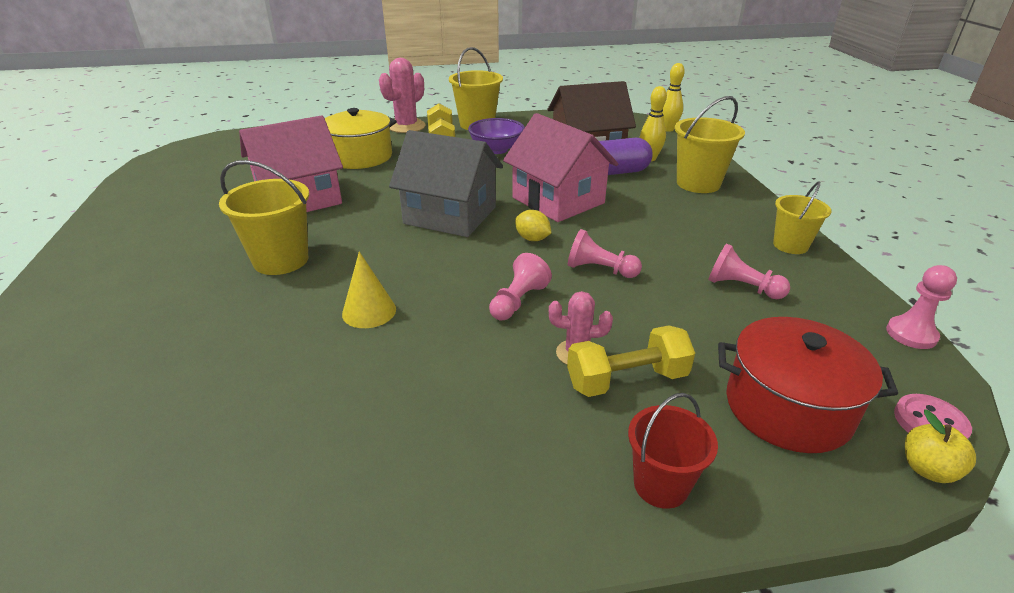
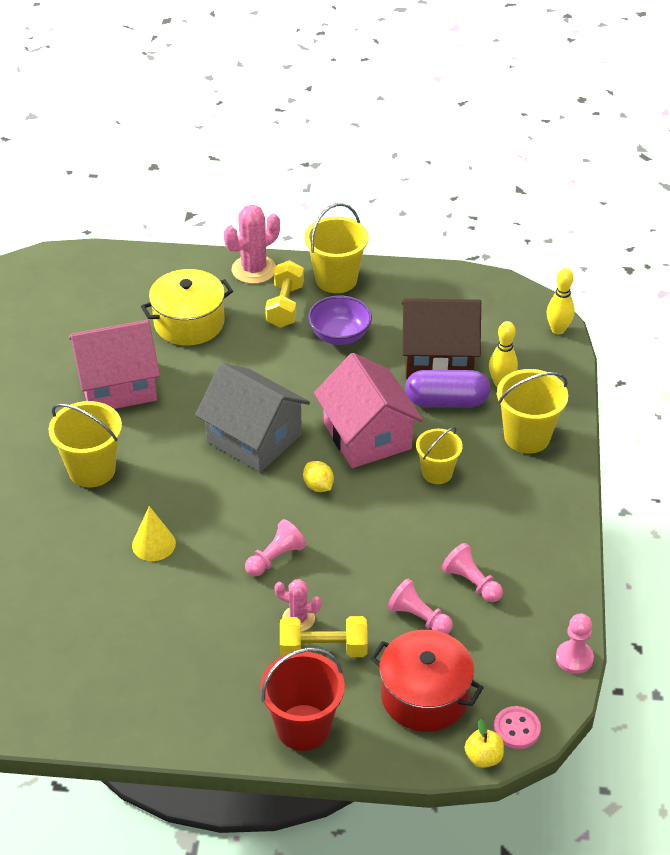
camera: 15 degrees right, 10 degrees up
(600, 270) = (360, 537): pink pawn -> pink pawn (418, 617)
(661, 485) = (303, 727): red bucket -> red bucket, size x1.55
(790, 245) = (554, 543): yellow bucket -> yellow bucket (437, 473)

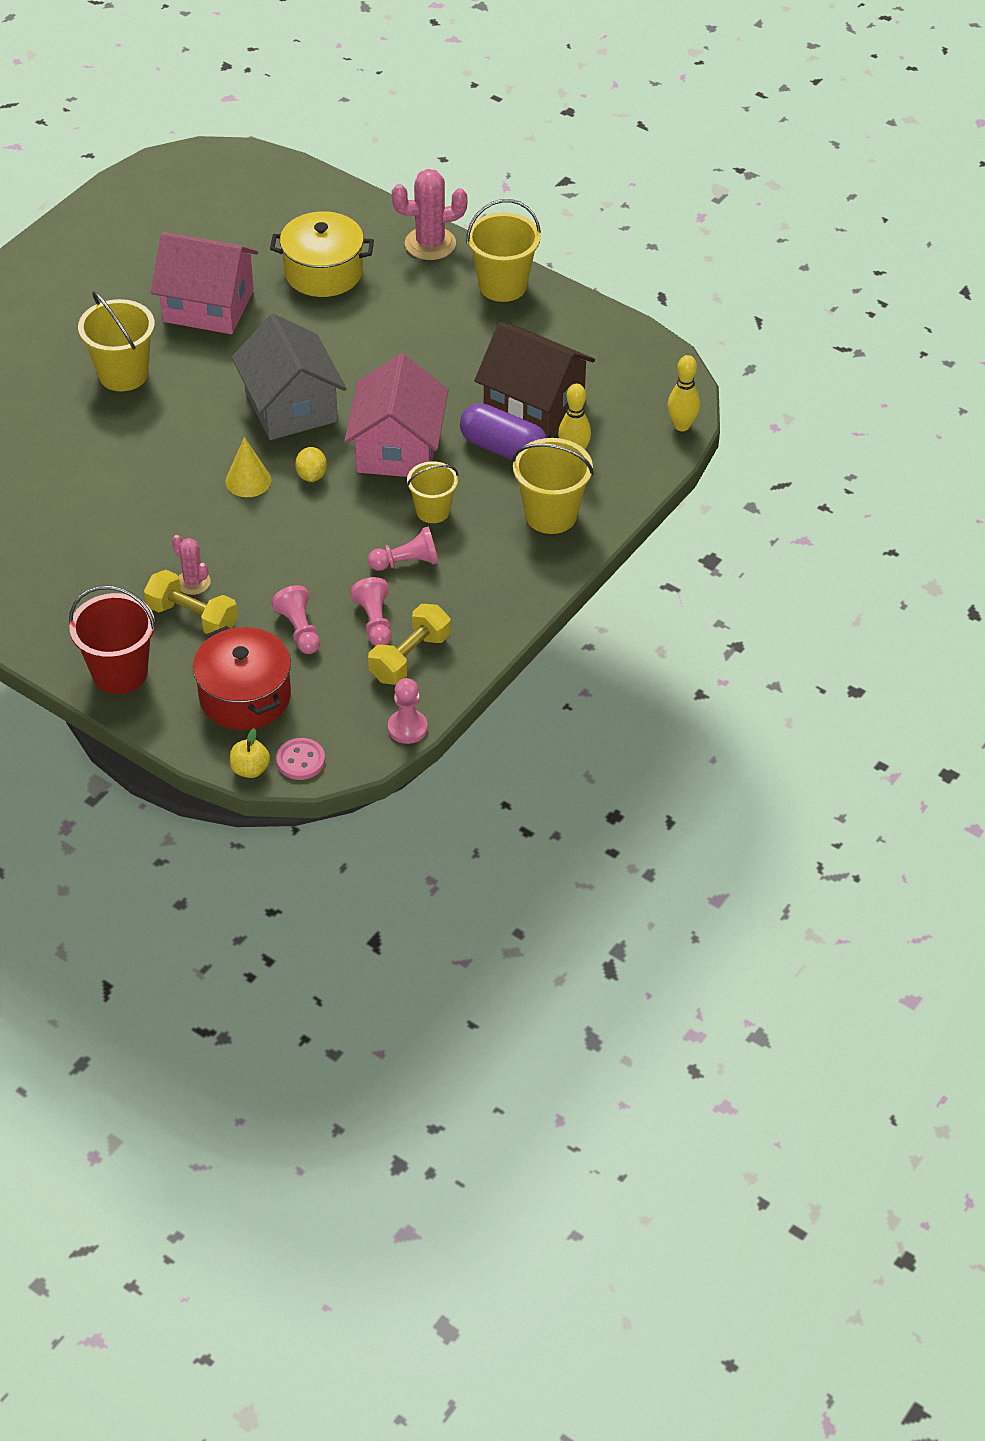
camera: 30 degrees right, 5 degrees up
(153, 544) = (123, 463): yellow cone -> yellow cone (248, 480)
(275, 558) = (218, 522): pink pawn -> pink pawn (407, 562)
(285, 306) = (429, 292): yellow dumbbell -> yellow dumbbell (410, 657)
(339, 335) = (457, 342): purple bowl -> none

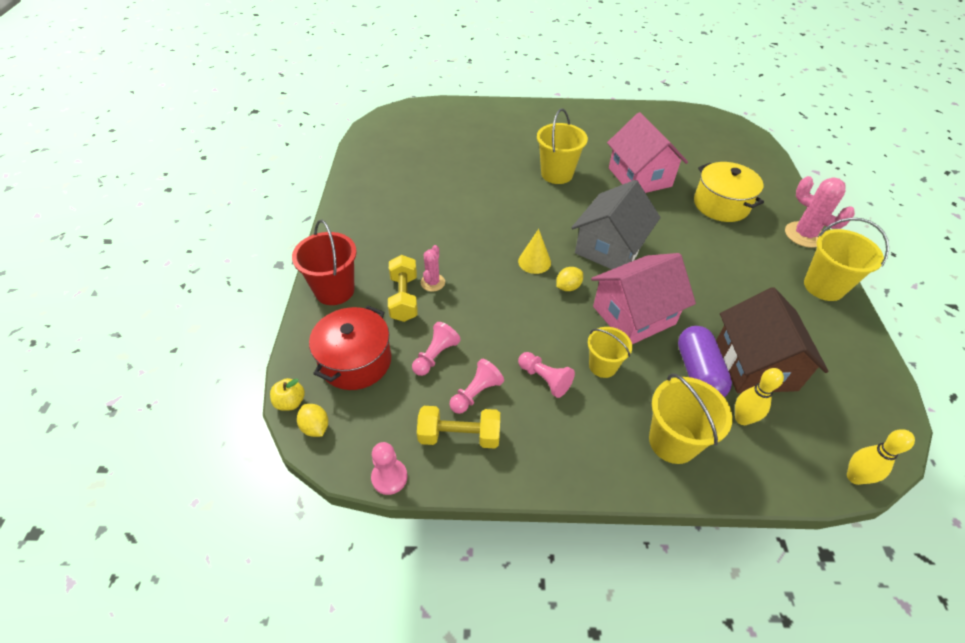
camera: 55 degrees right, 0 degrees up
(300, 760) = (315, 427): pink button -> yellow lemon

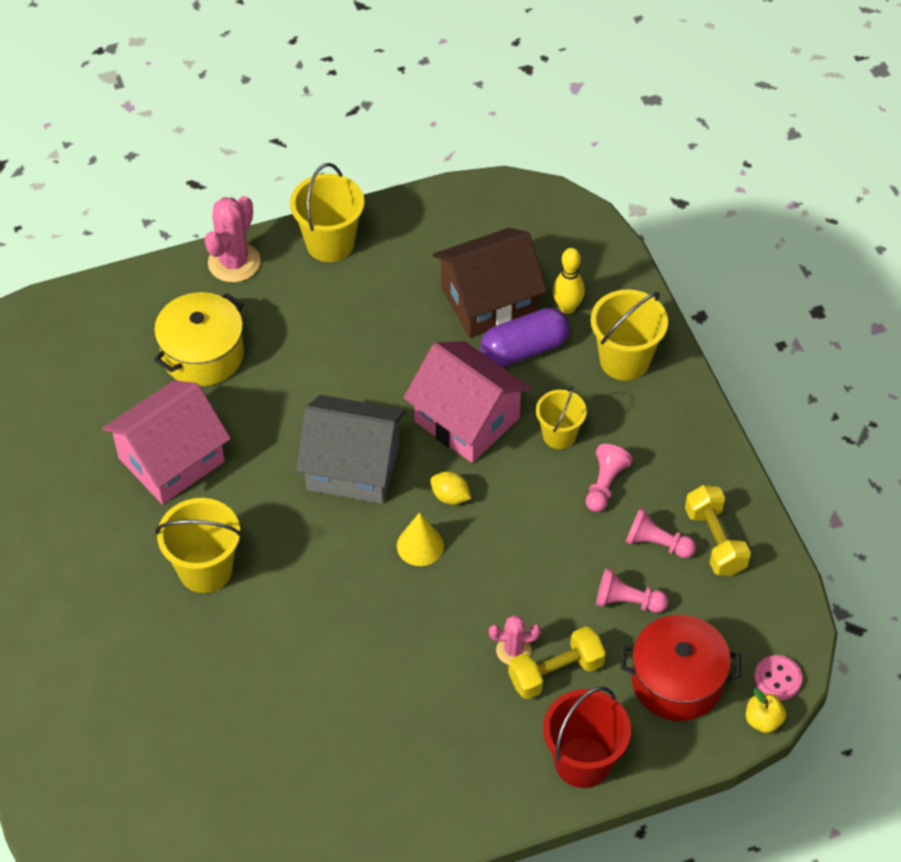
camera: 110 degrees left, 5 degrees up
(315, 427) = (777, 679): yellow lemon -> pink button
(389, 477) = (792, 584): pink pawn -> none
(854, 477) = (590, 222): yellow bowling pin -> none

